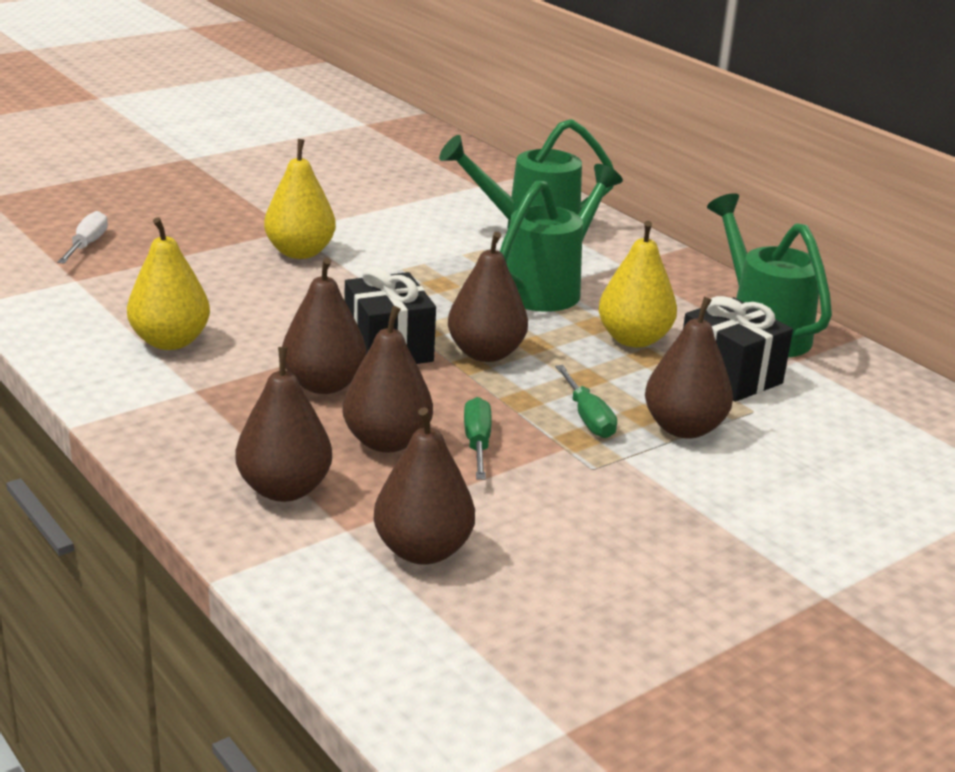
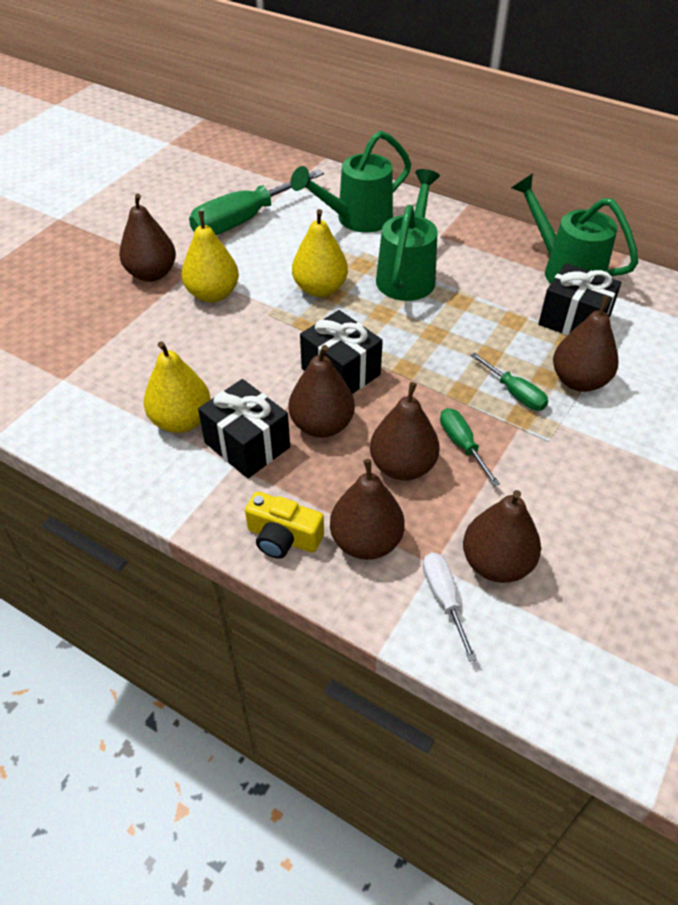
camera: 20 degrees left, 20 degrees up
(87, 245) = (45, 338): white screwdriver -> white screwdriver (444, 599)
(194, 460) = (283, 537): none -> yellow camera
(224, 378) = (247, 445): none -> black gift
(394, 202) = (245, 220): none -> green screwdriver
(485, 353) = (409, 354): brown pear -> brown pear (152, 274)
(633, 339) = (494, 307): yellow pear -> yellow pear (320, 289)

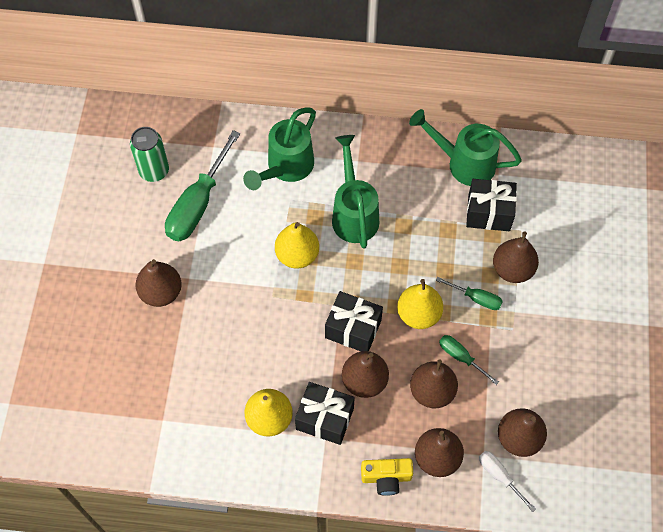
camera: 25 degrees left, 15 degrees up
(213, 294) = (221, 294): yellow pear -> yellow pear (418, 314)
(220, 185) = (154, 171): none -> green can

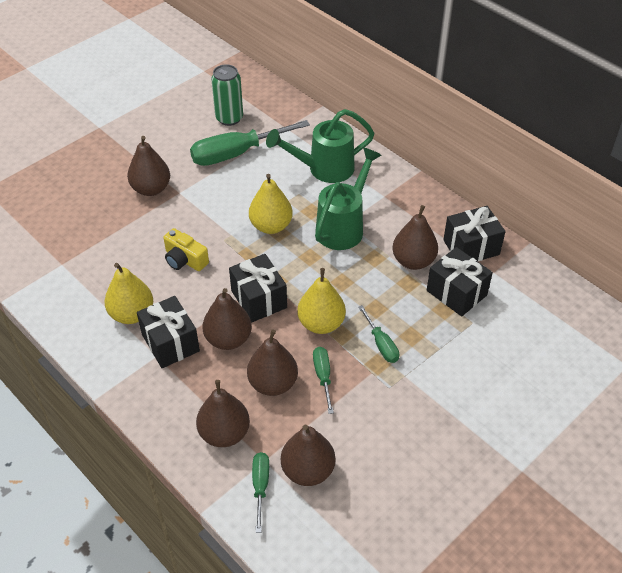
camera: 40 degrees right, 15 degrees down
(386, 477) = (169, 417): yellow camera -> yellow camera (185, 260)
(464, 163) = (471, 247): green watering can -> black gift
(500, 476) = (260, 487): white screwdriver -> green screwdriver
(512, 269) = (435, 344): brown pear -> brown pear (413, 261)

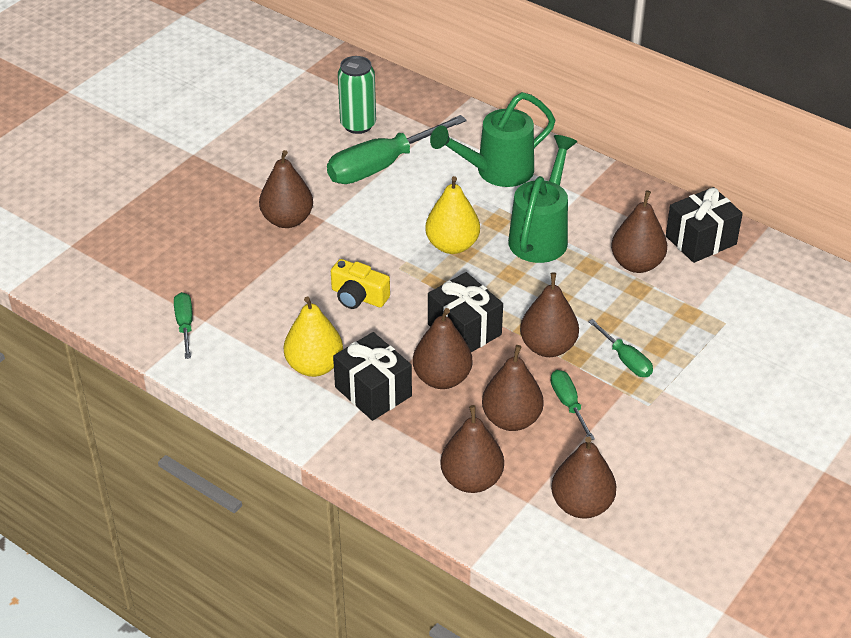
camera: 10 degrees left, 5 degrees down
(260, 487) = (532, 529): green screwdriver -> green screwdriver (185, 325)
(321, 324) = (548, 347): yellow pear -> brown pear
(456, 293) = (697, 293): black gift -> none

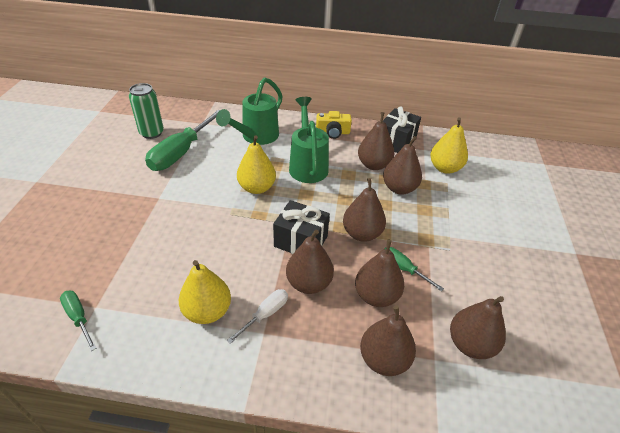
camera: 30 degrees left, 0 degrees up
(287, 220) = (131, 206): brown pear -> brown pear (399, 188)
(358, 296) = (212, 243): yellow camera -> yellow camera (333, 132)
(373, 391) = (265, 314): black gift -> white screwdriver
(625, 360) = (413, 225): green screwdriver -> none
(741, 302) = (445, 168): none -> yellow pear

